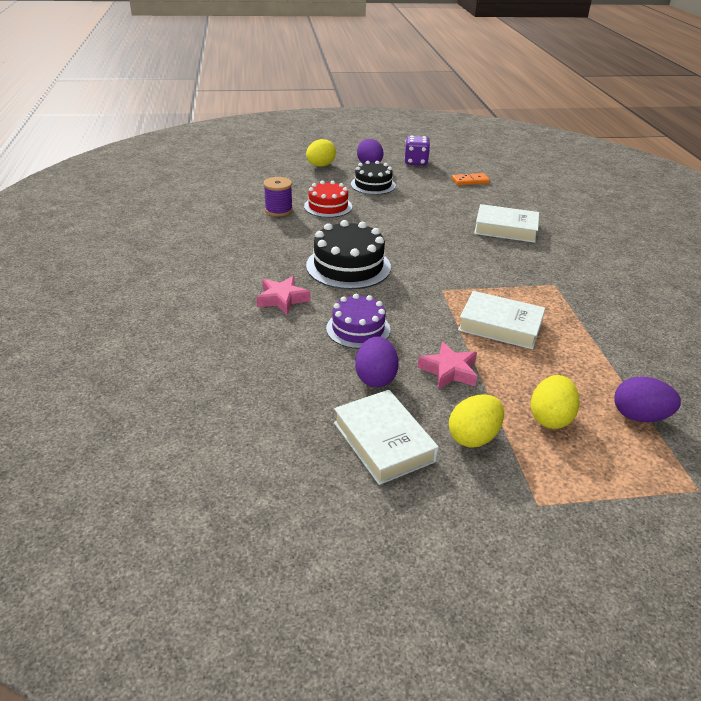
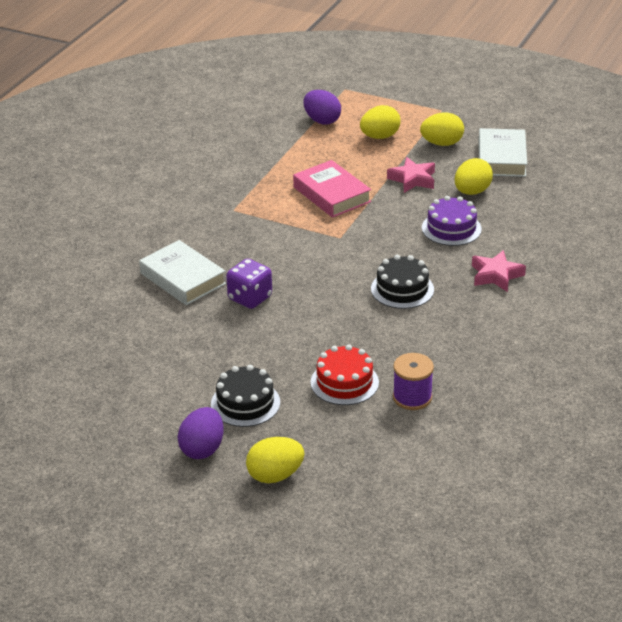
camera: 145 degrees left, 0 degrees up
(348, 266) = (402, 289): black cake -> black cake, size x0.66
(375, 378) = (472, 192): purple egg -> yellow egg
(416, 162) = (128, 431): purple dice -> purple dice (250, 298)
(470, 181) = (110, 364): orange domino -> none
(500, 325) = (331, 194): white book -> pink book

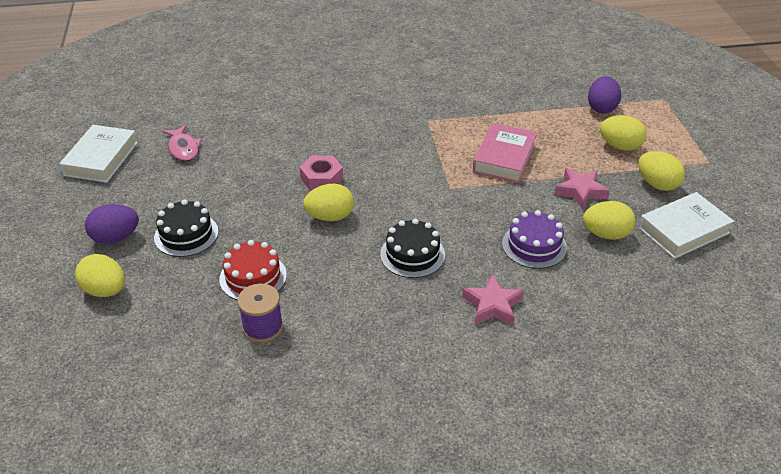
camera: 55 degrees right, 5 degrees up
(104, 364) = (183, 148): none -> pink fish
(183, 278) = (316, 136): white book -> white book (101, 159)
(250, 298) = (321, 178): purple dice -> pink nut
(309, 313) = (330, 217): none -> yellow egg

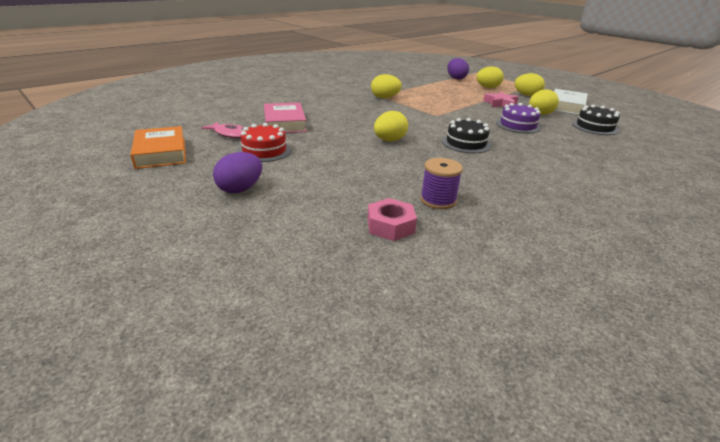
camera: 35 degrees left, 10 degrees down
(101, 159) = (161, 153): white book -> orange book
(105, 290) = (278, 220): yellow egg -> yellow egg (385, 98)
(186, 234) = (300, 172): black cake -> black cake (595, 127)
(253, 277) = (387, 179): red cake -> red cake (264, 150)
(321, 178) = (355, 127): pink nut -> pink nut (390, 226)
(492, 305) = (544, 151): pink star -> none
(504, 158) = (443, 100): pink book -> pink book (284, 123)

